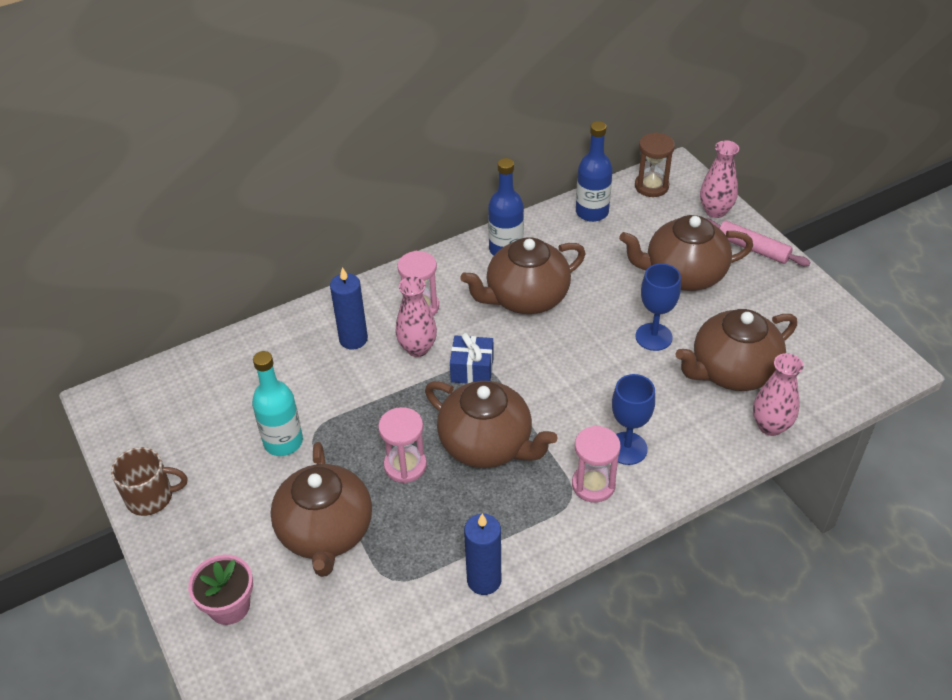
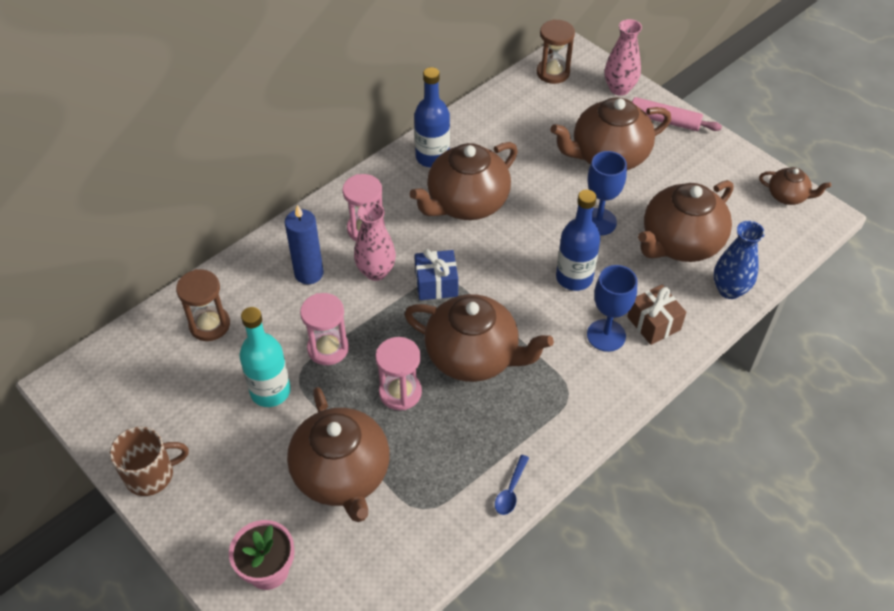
camera: 15 degrees left, 5 degrees up
(247, 371) = (209, 325): none -> brown hourglass
(484, 580) = (511, 491): blue candle -> blue spoon
(592, 212) = (504, 107): blue bottle -> blue bottle (574, 277)
(593, 485) = (585, 377): pink hourglass -> pink hourglass (328, 348)
(680, 445) = (653, 323): none -> brown gift
(770, 426) = (729, 290): pink vase -> blue vase
(862, 343) = (787, 196): none -> brown teapot

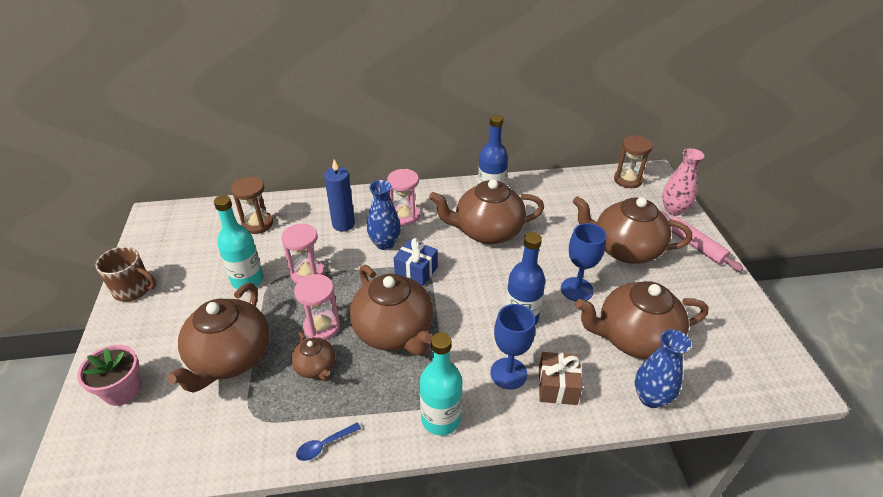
camera: 35 degrees right, 10 degrees down
(376, 272) = (385, 243): pink vase -> blue vase
(585, 408) = (441, 419): none -> turquoise bottle
(787, 196) = (771, 351): brown teapot -> brown teapot (316, 367)

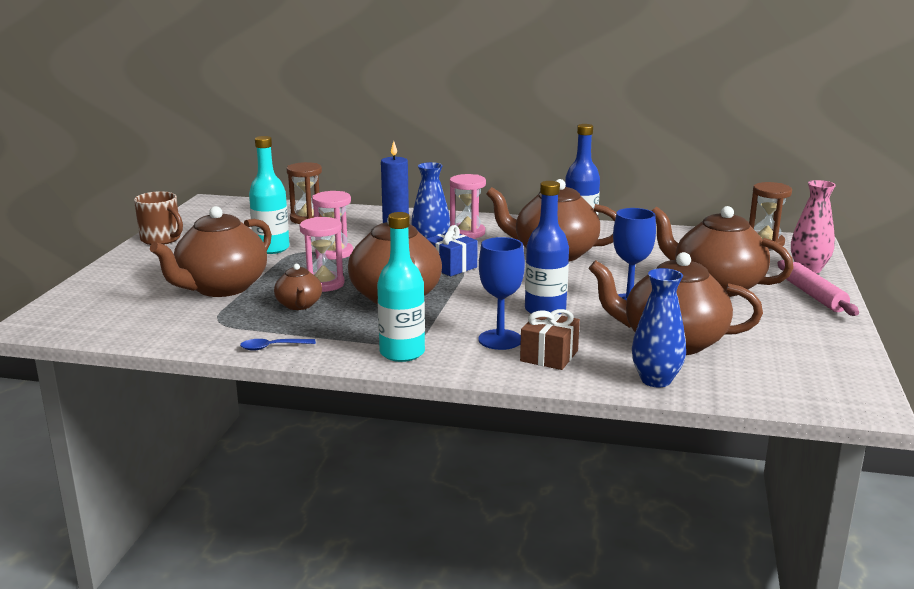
camera: 20 degrees right, 20 degrees down
(123, 390) = (112, 289): pink flower pot -> none

